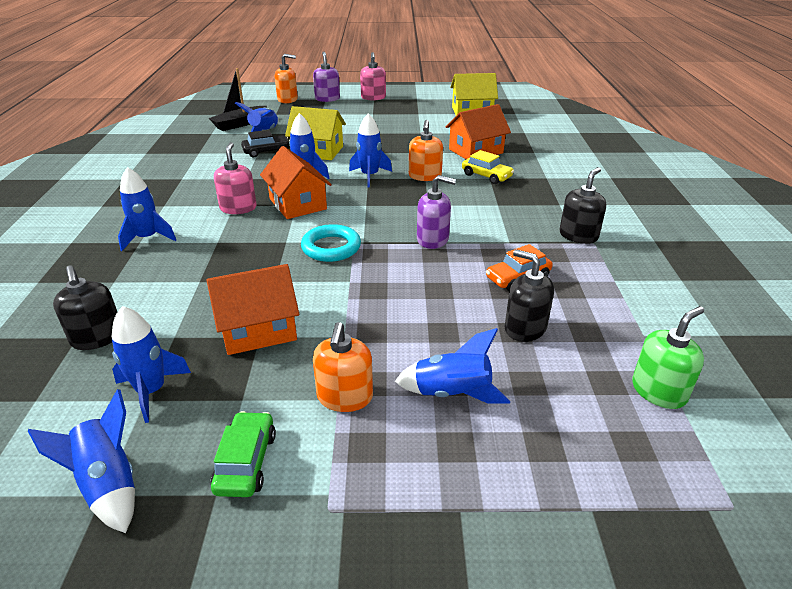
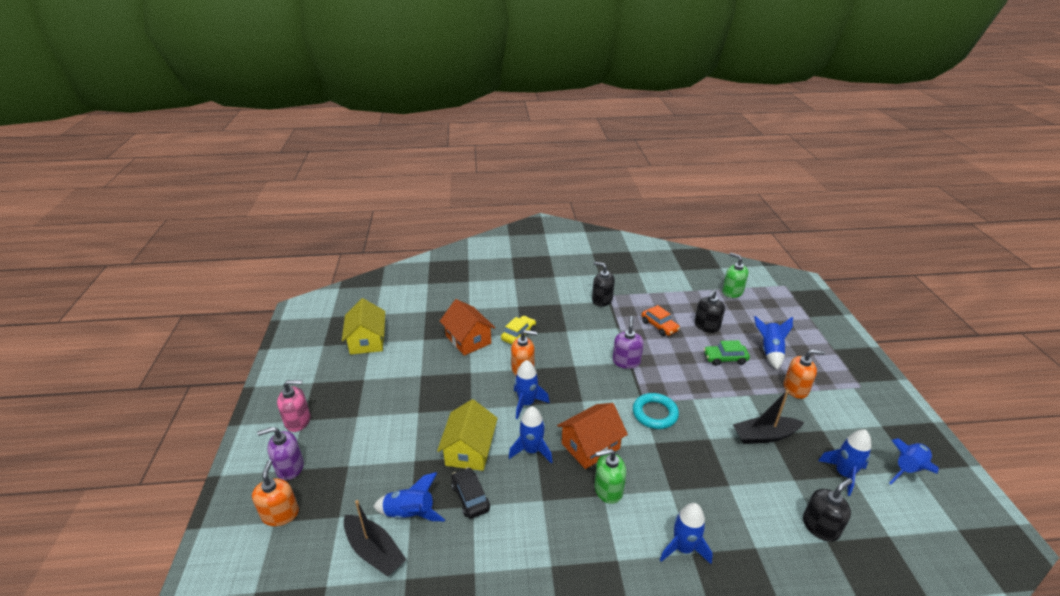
camera: 95 degrees left, 0 degrees up
(238, 208) = (608, 490): pink soap dispenser -> green soap dispenser
(246, 462) = (858, 419): green car -> green car (725, 358)
(258, 330) = (764, 436): orange house -> black boat

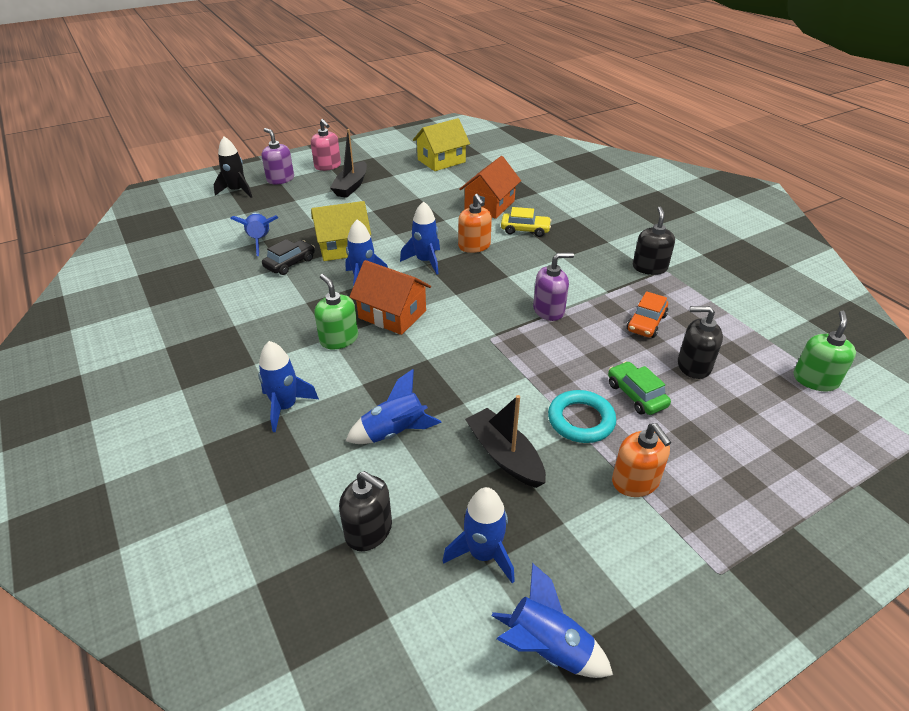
camera: 65 degrees right, 5 degrees up
(280, 514) = (237, 191): orange soap dispenser -> black rocket
(374, 551) = (218, 237): black boat -> black boat (351, 186)
(655, 413) = (474, 350): turquoise ring -> turquoise ring (581, 420)
(770, 351) = (701, 442): blue rocket -> blue rocket (394, 432)

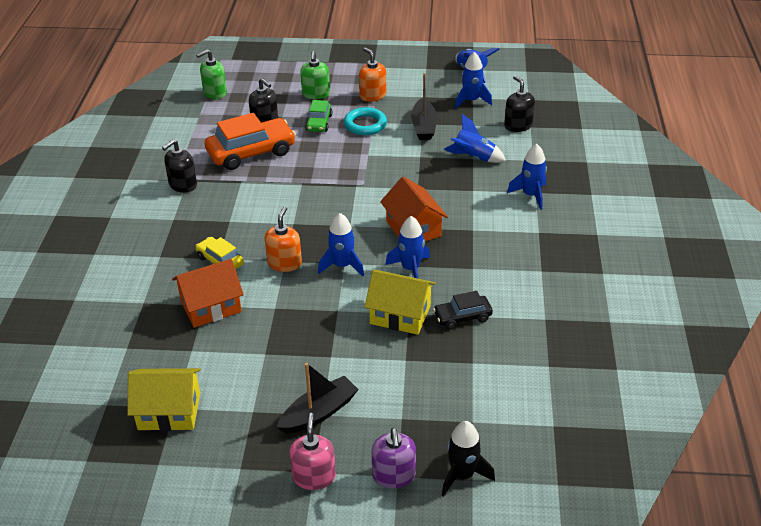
camera: 145 degrees left, 0 degrees up
(260, 240) = (476, 363): blue rocket -> none
(339, 339) = (467, 225): green soap dispenser -> green soap dispenser (316, 94)
(549, 310) = (300, 185): purple soap dispenser -> none
(635, 481) = (372, 95): orange soap dispenser -> orange soap dispenser turned 45 degrees counterclockwise
(646, 323) = (251, 152): orange car -> orange car, size x1.86

